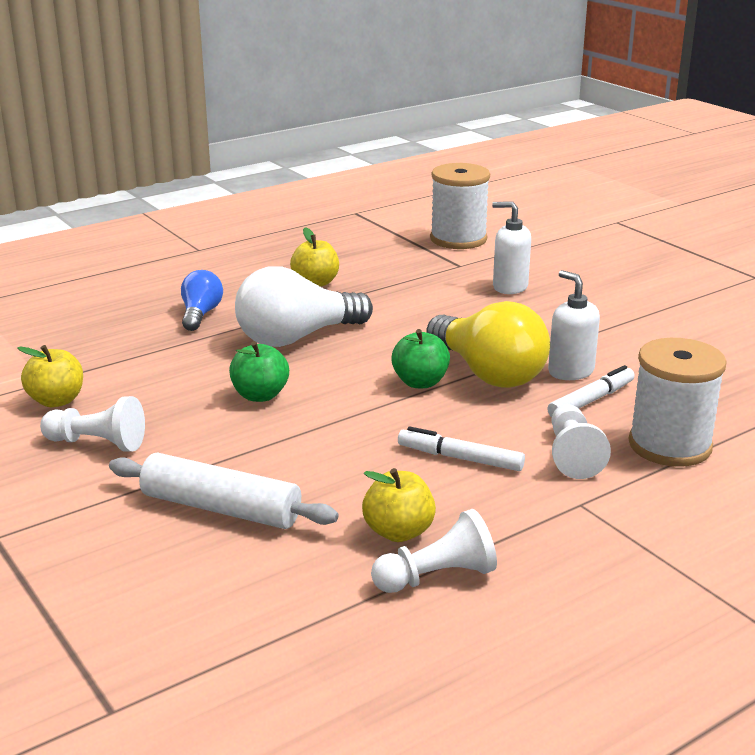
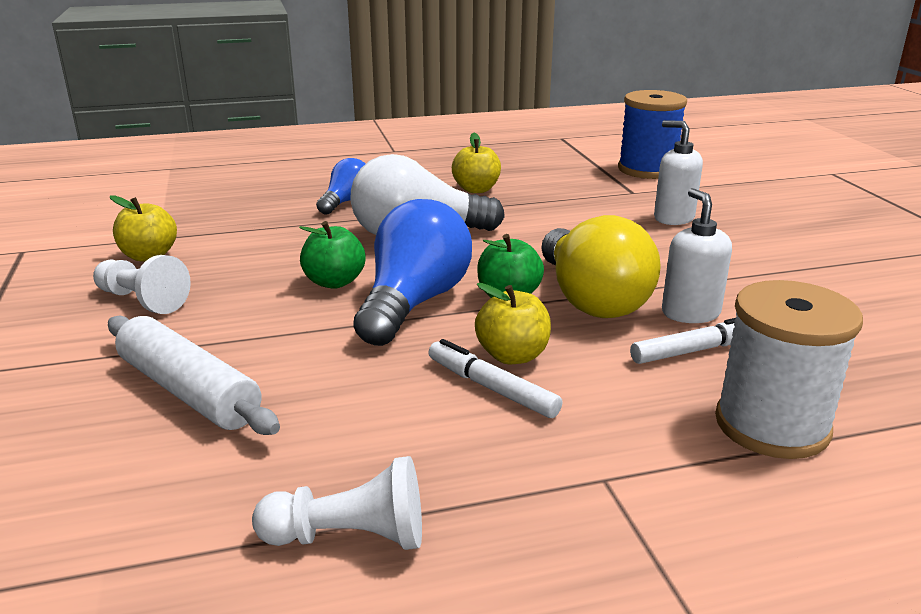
camera: 20 degrees right, 0 degrees up
(345, 402) = (414, 303): none -> blue light bulb
(398, 532) = (351, 463): yellow apple -> yellow apple (512, 355)
(458, 239) = (647, 169): white spool -> blue spool
(572, 455) = (633, 412): white pawn -> none

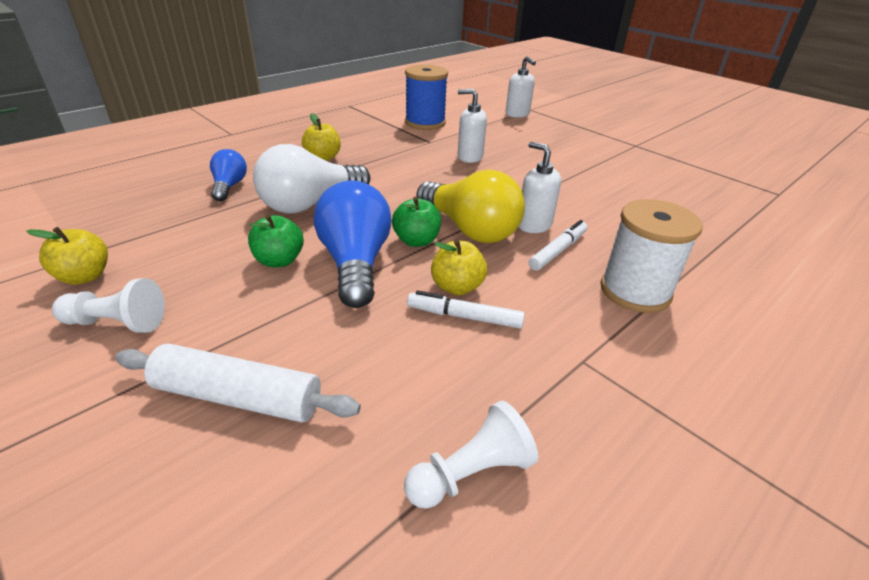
camera: 30 degrees left, 10 degrees up
(803, 177) = (517, 114): none -> white soap dispenser

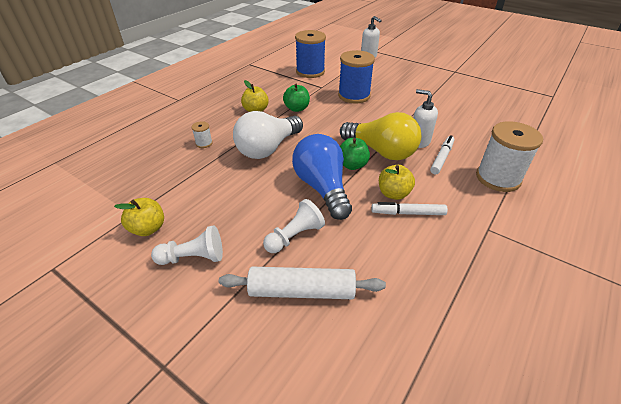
camera: 10 degrees left, 5 degrees up
(229, 186) = (204, 143): blue light bulb -> white spool
(279, 260) = (272, 194): green apple -> green apple (297, 108)
(469, 157) = (354, 96): white soap dispenser -> blue spool
(470, 473) = (458, 308): white pawn -> white pawn (294, 236)

